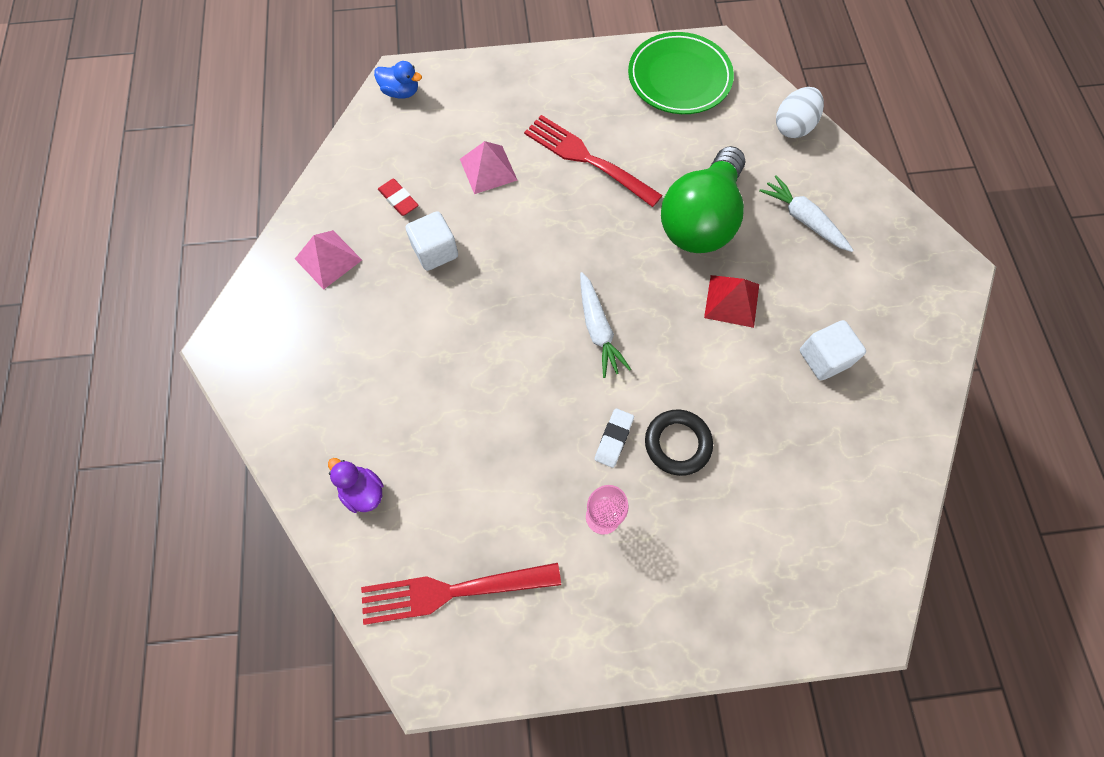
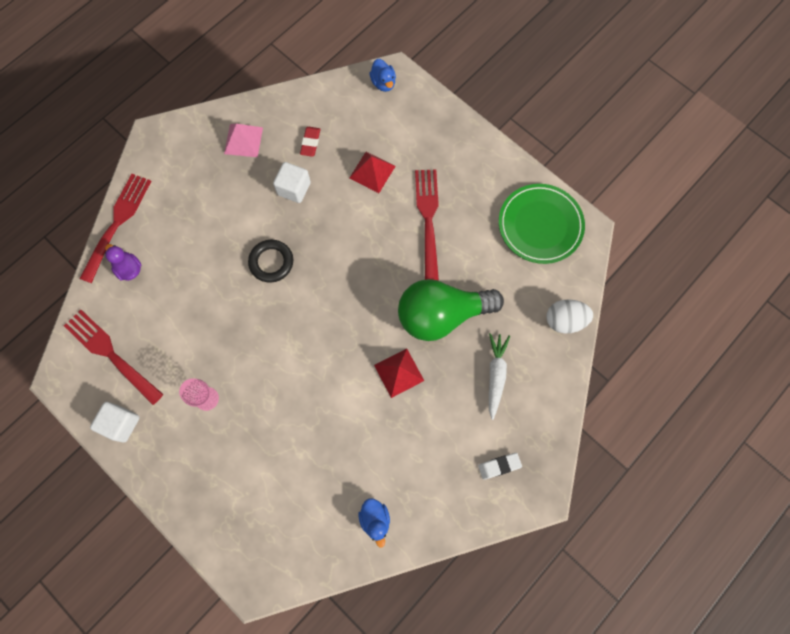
camera: 50 degrees right, 5 degrees up
(292, 464) = (117, 224): none -> red fork
(363, 491) = (129, 269): purple duck -> purple duck turned 45 degrees counterclockwise
(488, 169) = (372, 172): pink pyramid -> red pyramid
(598, 329) = (317, 312): white carrot -> none
(614, 439) = (256, 371): white eraser -> white eraser (499, 466)
(677, 444) = (280, 407): black ring -> black ring (271, 262)
(824, 358) = (403, 453): white cube -> white cube (121, 424)
(878, 437) = (375, 519): none -> blue duck

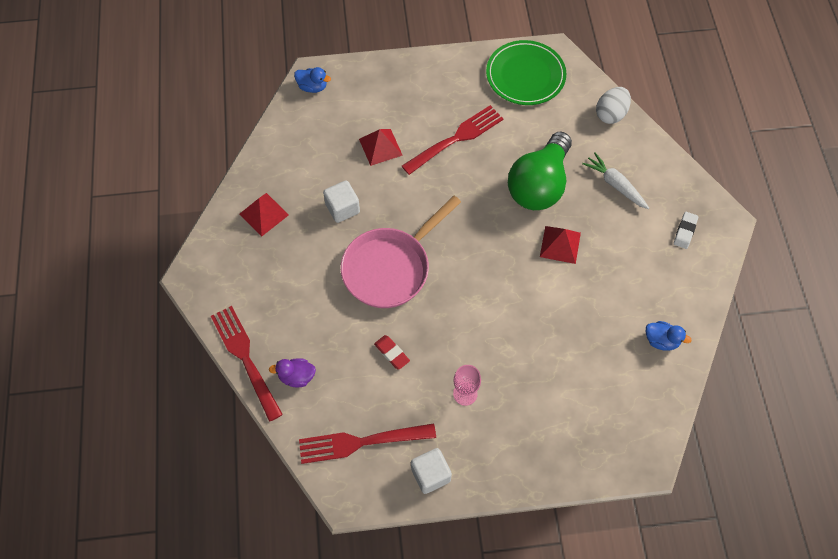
camera: 50 degrees left, 10 degrees down
(243, 140) = (264, 214): pink pyramid -> red pyramid
(271, 262) = (390, 267): black ring -> pink pan
(310, 143) = (314, 170): red eraser -> red eraser (392, 353)
(428, 220) = (455, 139): red fork -> red fork turned 105 degrees clockwise

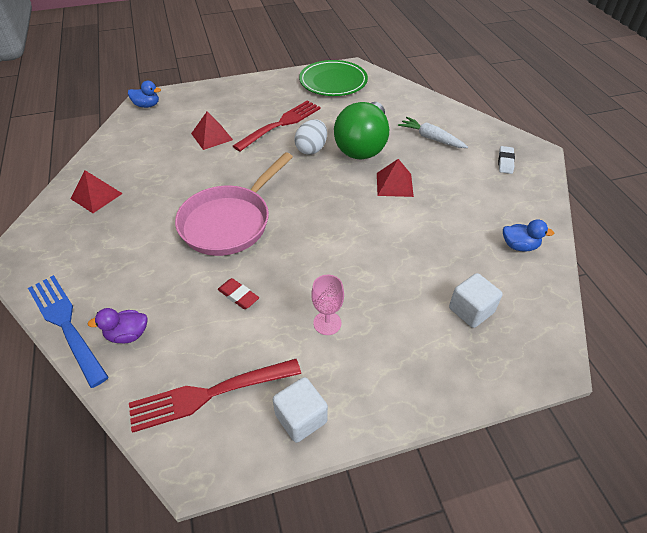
camera: 10 degrees left, 15 degrees down
(246, 359) = (67, 325): red fork -> blue fork
(342, 208) = (177, 182): white cube -> white cube (471, 310)
(610, 114) = (411, 96): white egg -> white egg (311, 149)

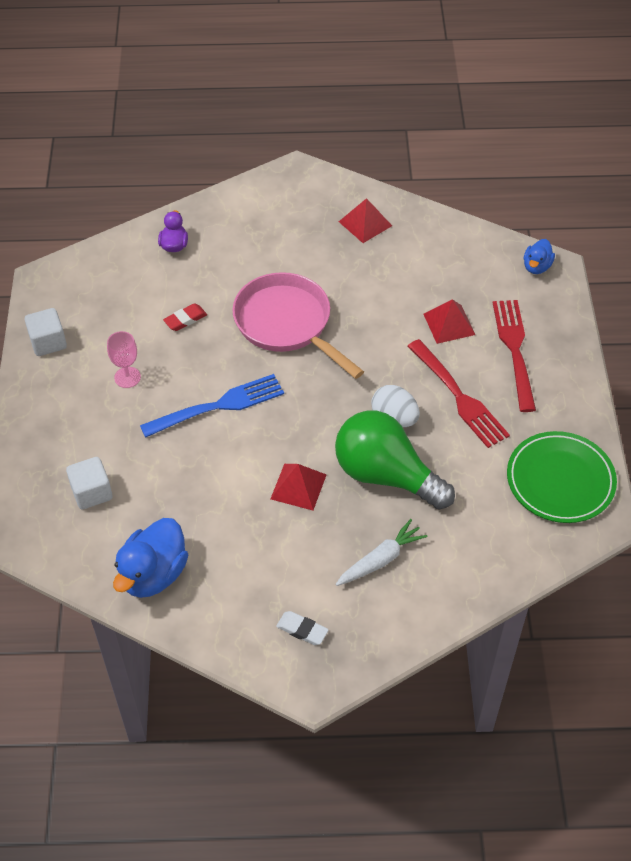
camera: 105 degrees right, 5 degrees up
(67, 325) = (200, 209): blue fork -> blue fork (217, 406)
(210, 393) = (95, 291): red fork -> red fork (515, 350)
(519, 246) = (153, 574): blue duck -> blue duck, size x1.79

